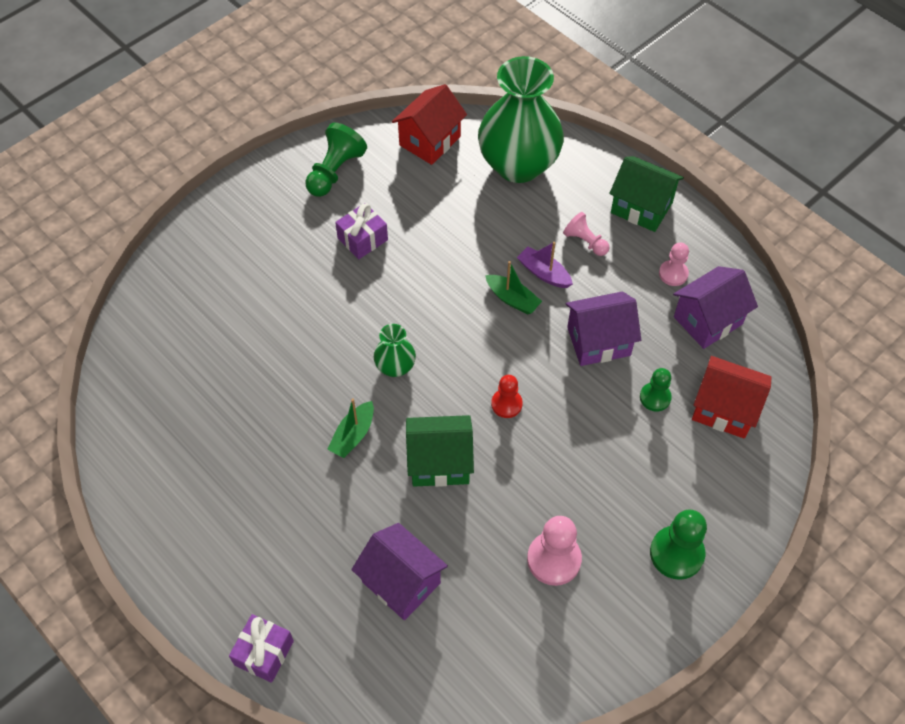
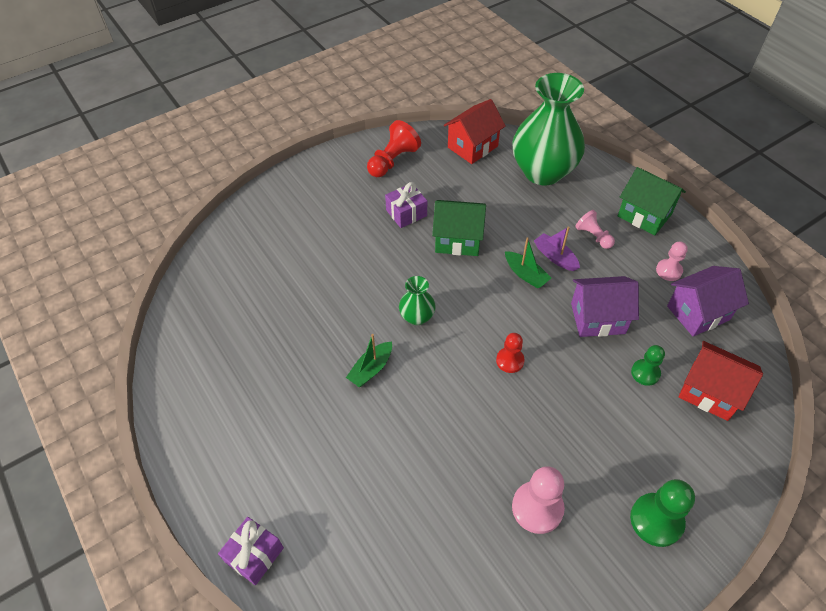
camera: 10 degrees right, 5 degrees down
(335, 171) = (393, 161): green pawn -> red pawn
(401, 582) = (391, 507): purple house -> none
(439, 462) = (443, 403): green house -> green house (458, 240)

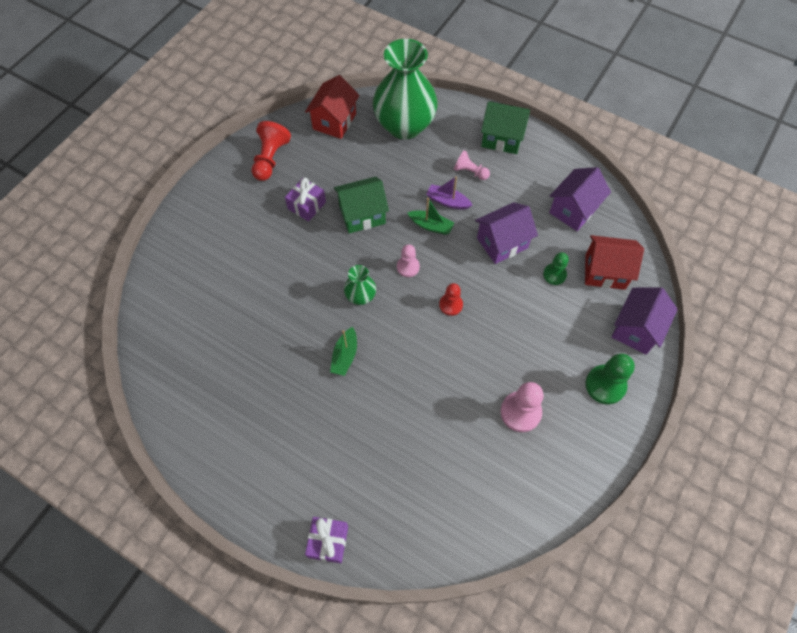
camera: 25 degrees left, 10 degrees up
(669, 271) = (539, 181): pink pawn -> pink pawn (408, 267)
(723, 471) = (636, 329): none -> purple house

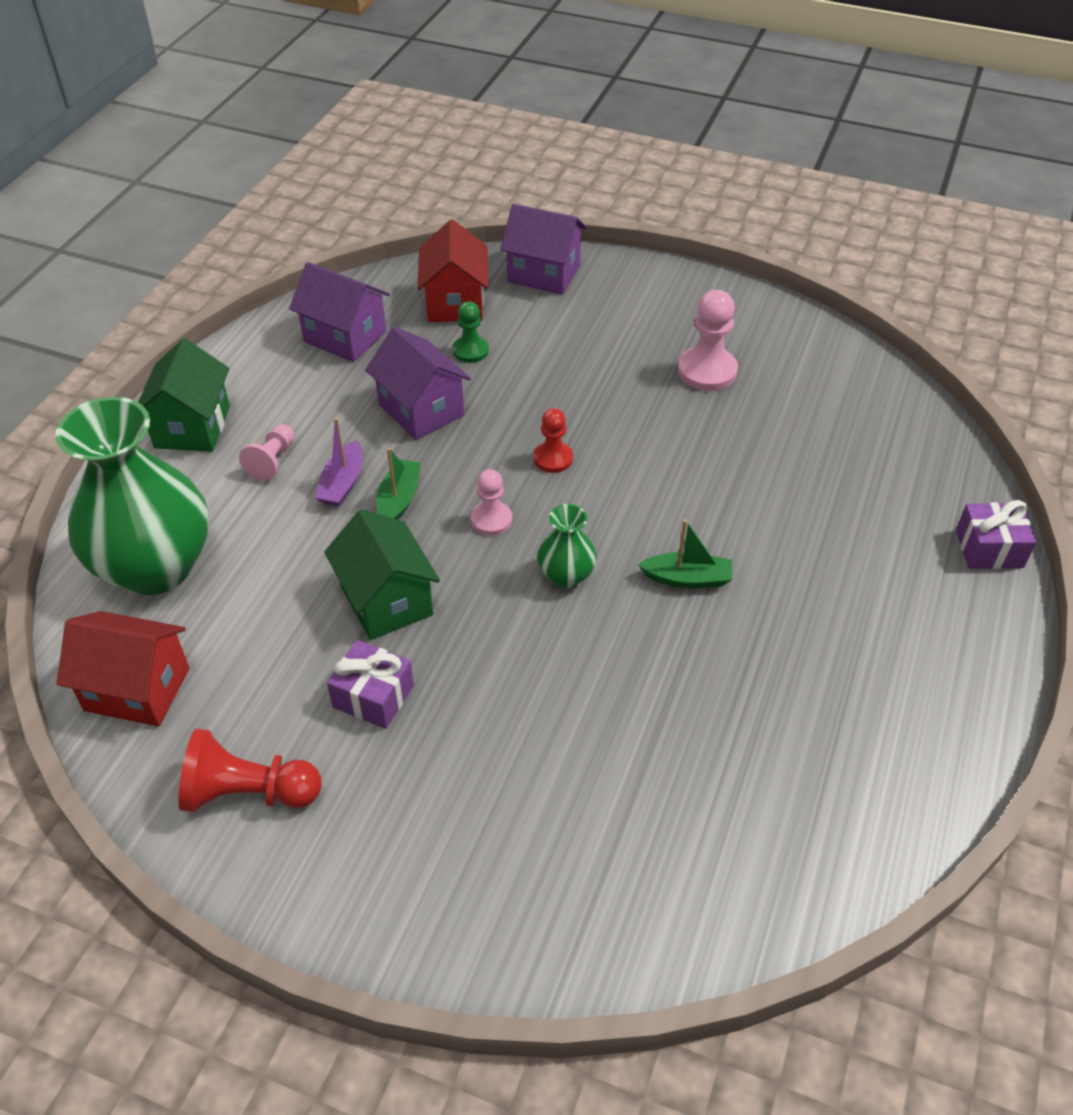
camera: 100 degrees left, 15 degrees down
(605, 385) = (637, 298): green pawn -> none

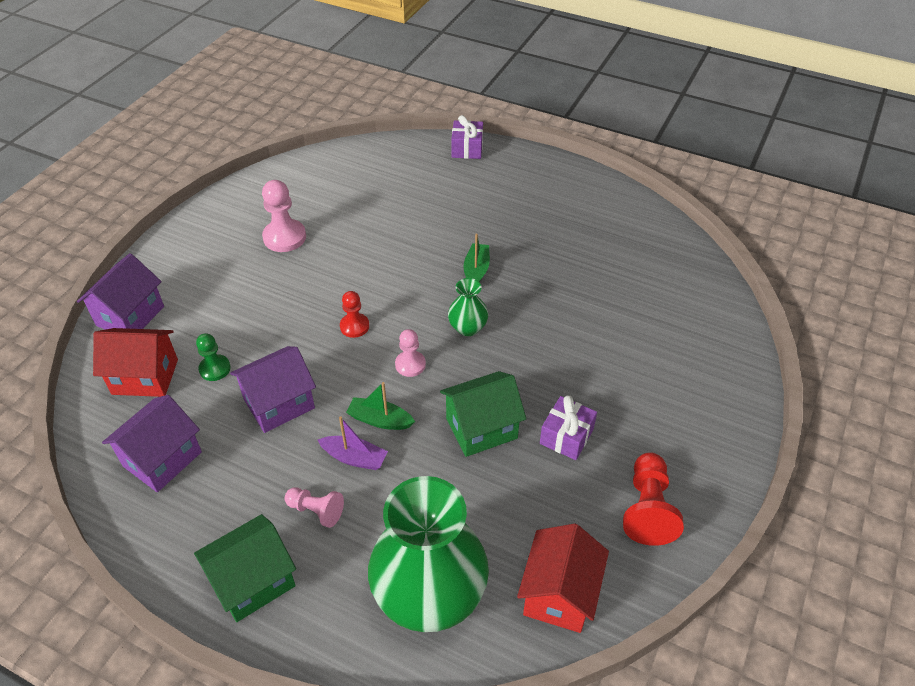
camera: 85 degrees left, 0 degrees up
(192, 427) = (253, 581): green house -> green house turned 45 degrees counterclockwise

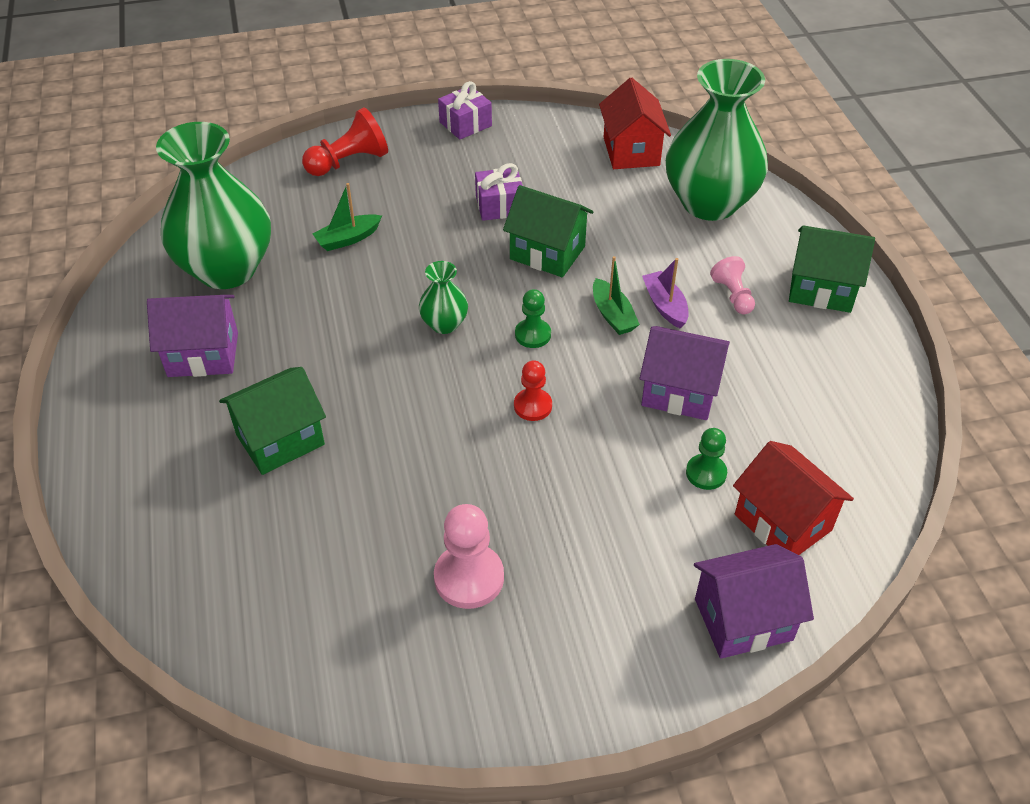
camera: 130 degrees left, 0 degrees up
(162, 459) = (825, 425): purple house -> purple house (203, 354)
(410, 364) = (533, 335): pink pawn -> green pawn
(451, 217) = (280, 440): none -> green house
(467, 149) = (111, 514): purple gift -> purple gift (465, 124)
(476, 270) = (355, 364): green boat -> green boat (348, 239)
(559, 594) = (631, 151): red house -> red house turned 75 degrees counterclockwise
(626, 257) = (227, 269): none -> green vase
(647, 508) = (517, 143): red pawn -> red pawn (349, 162)

